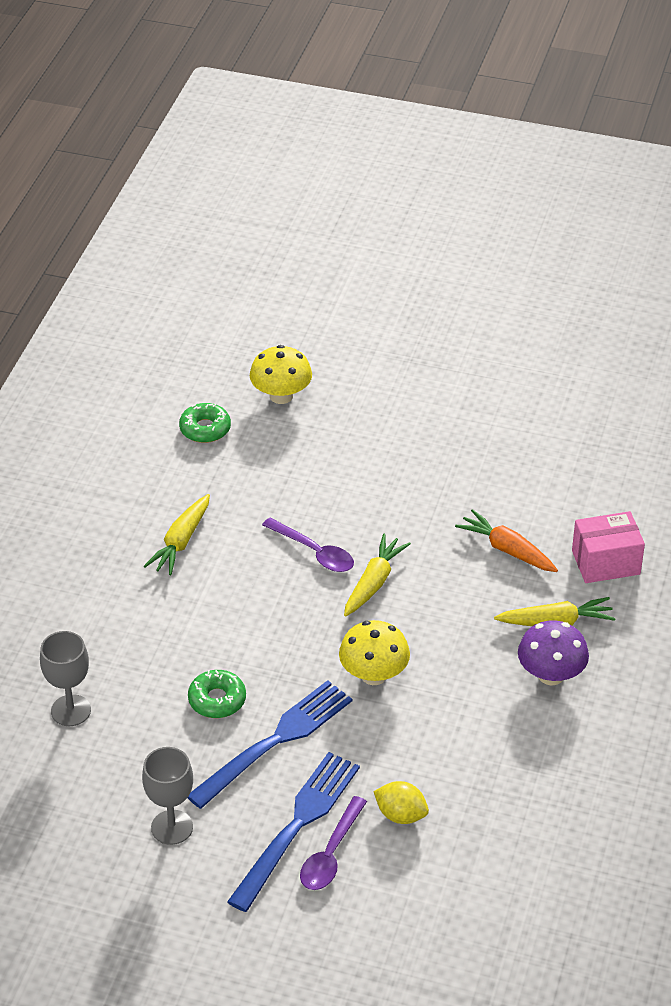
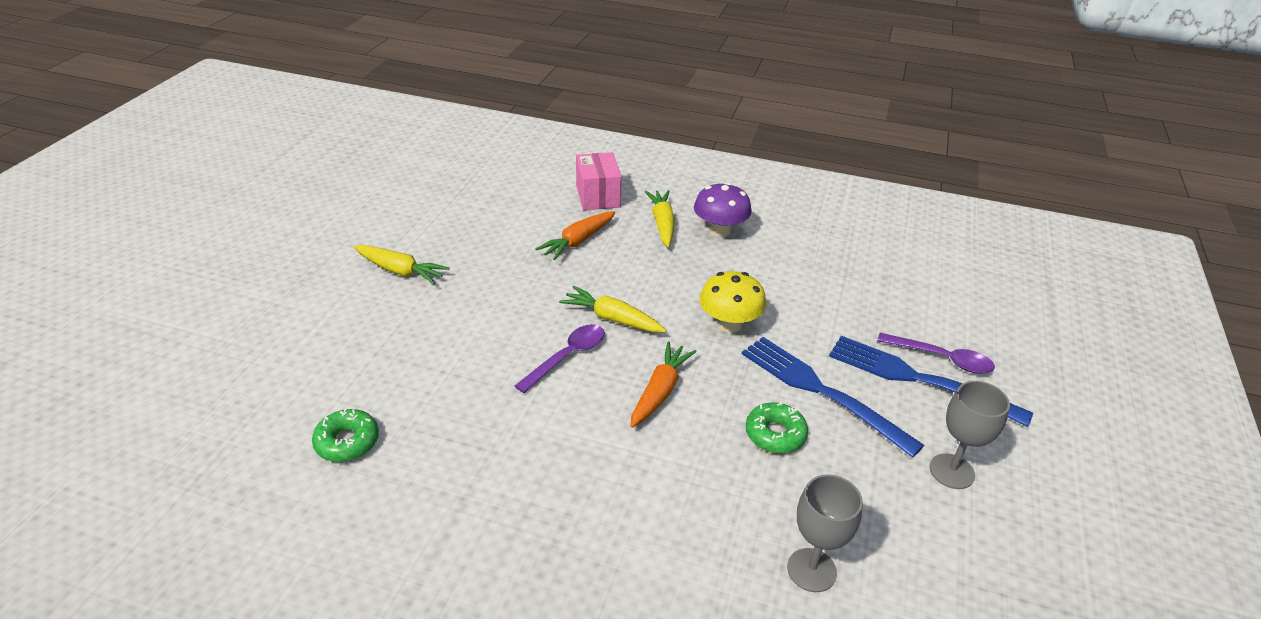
camera: 90 degrees left, 5 degrees down
(181, 542) = (537, 464): yellow carrot -> yellow carrot (400, 271)
(270, 619) = (660, 391): none -> orange carrot
(281, 396) = (316, 375): yellow mushroom -> none
(401, 815) = (885, 316): yellow lemon -> none

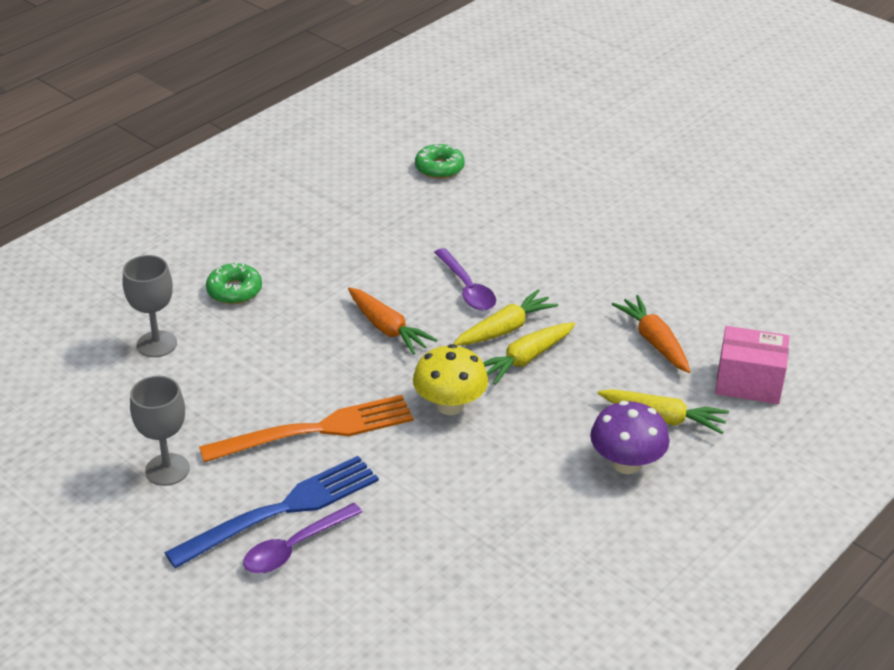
camera: 115 degrees right, 0 degrees up
(400, 271) = (652, 219): yellow carrot -> yellow carrot (525, 359)
(775, 434) = (290, 378): green donut -> green donut (234, 291)
(820, 391) = (317, 430): blue fork -> orange fork

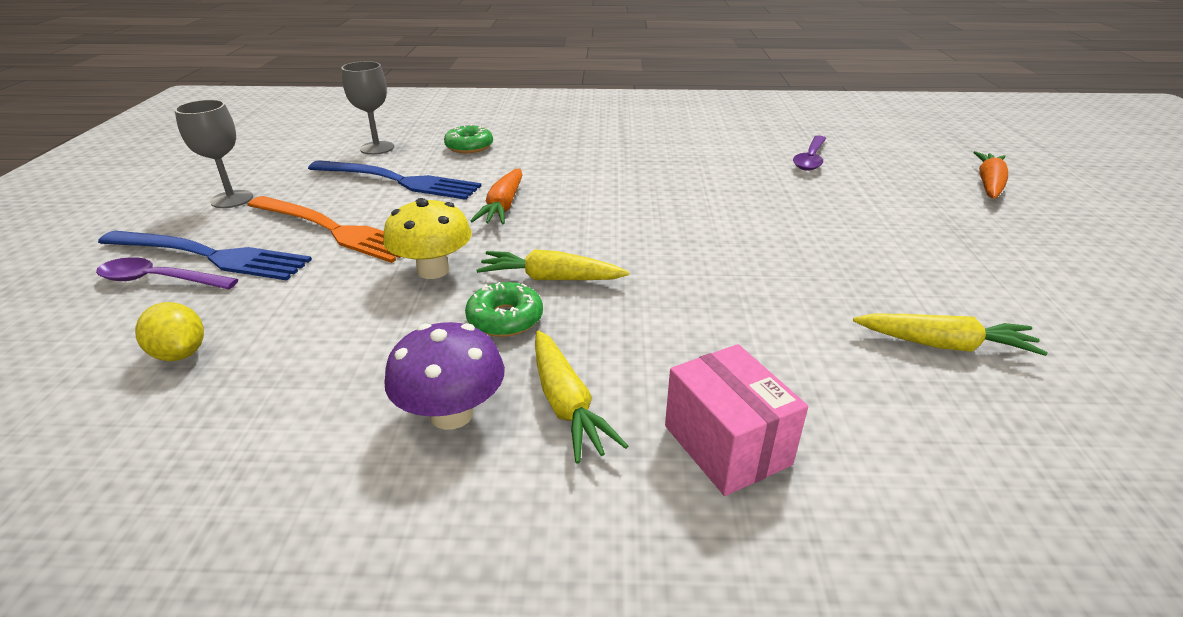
camera: 50 degrees right, 5 degrees down
(260, 360) = (399, 181): none -> blue fork
(431, 558) = (180, 353): none -> yellow lemon
(439, 168) = (733, 150): green donut -> green donut (505, 319)
(467, 288) = (607, 215): purple spoon -> purple spoon (810, 159)
(505, 329) = (579, 252): yellow carrot -> yellow carrot (944, 345)
(654, 341) = (690, 338): orange carrot -> orange carrot (989, 184)

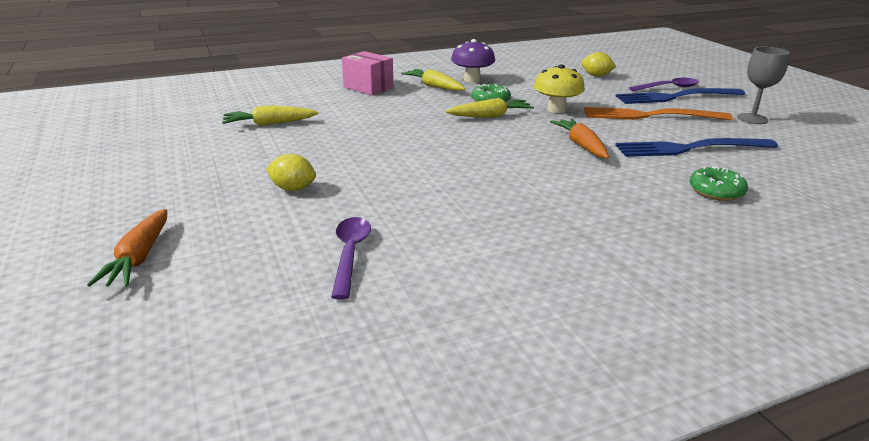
camera: 155 degrees right, 5 degrees down
(377, 148) = (784, 172): grey goblet -> none
(869, 217) = (293, 189): none -> yellow lemon

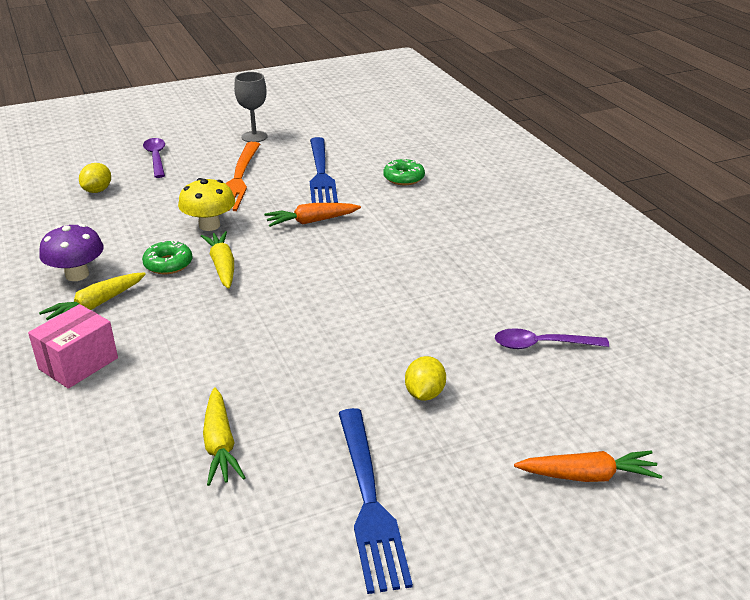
camera: 90 degrees left, 5 degrees up
(675, 97) = (187, 159): blue fork -> blue fork (370, 502)

